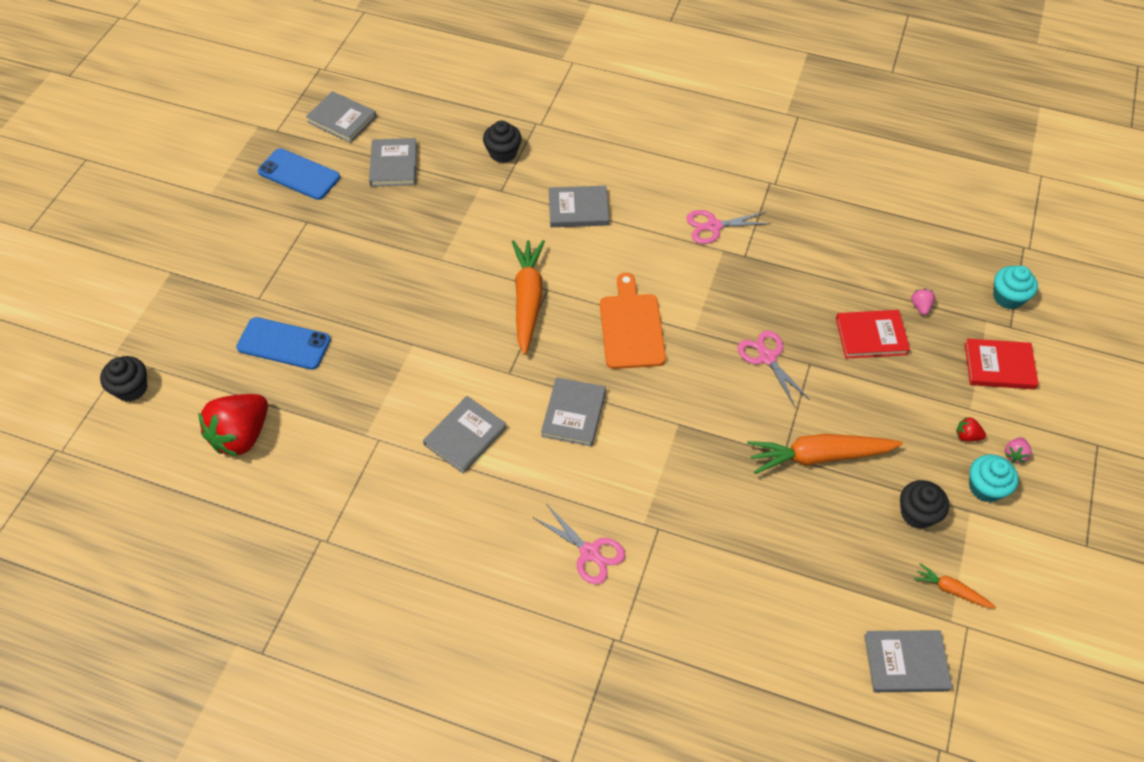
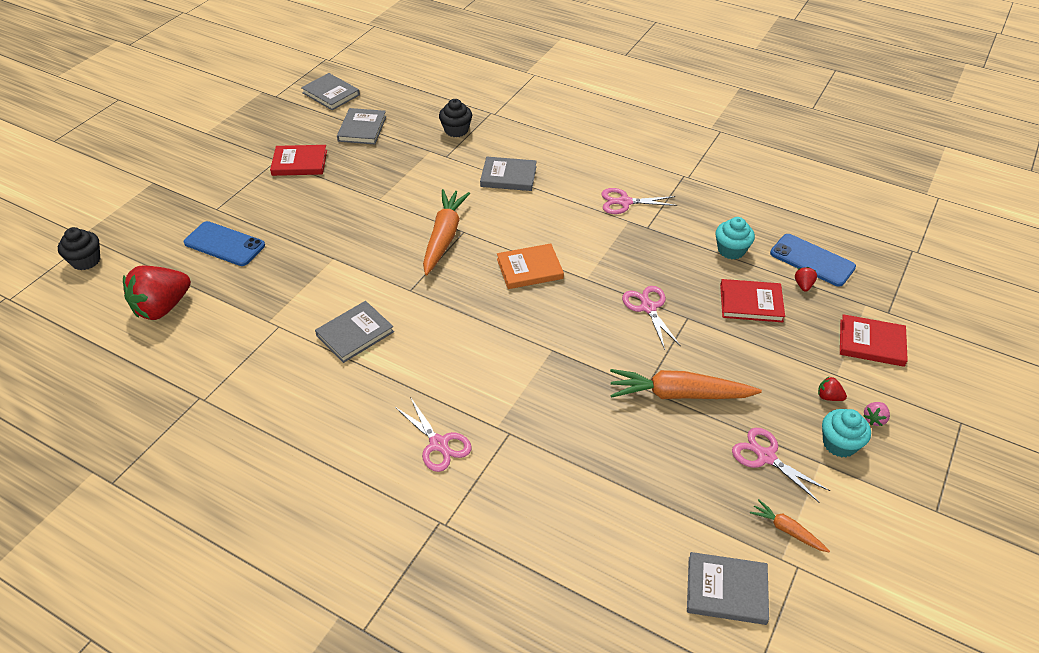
camera: 10 degrees right, 10 degrees down
(299, 174) = (282, 127): blue phone -> blue phone (812, 260)
(335, 222) = (299, 163): none -> red book
(573, 413) = (458, 329): grey book -> none
(631, 327) = (529, 269): orange cutting board -> orange book
(917, 513) = (766, 456): black cupcake -> pink scissors
(920, 306) = (803, 285): pink strawberry -> red strawberry
(1008, 297) = (890, 288): turquoise cupcake -> turquoise cupcake (731, 250)

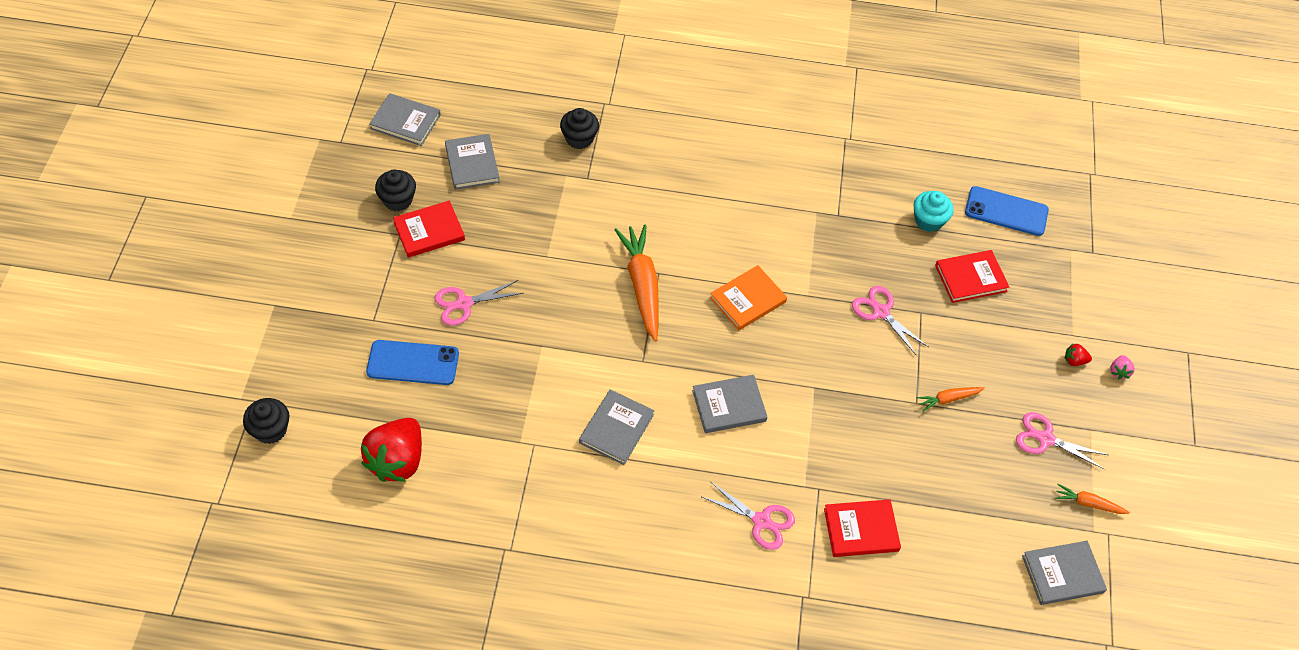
camera: 25 degrees left, 10 degrees up
(290, 139) = (398, 200): none -> black cupcake
(508, 176) = (668, 188): grey book -> grey book (729, 406)
(624, 202) = (802, 189): pink scissors -> pink scissors (464, 303)
(679, 394) = (948, 399): orange carrot -> orange carrot, size x0.49
(803, 285) = (1009, 243): red strawberry -> none
(839, 444) = (1099, 406): turquoise cupcake -> none
(871, 343) = (1090, 291): red book -> red book (861, 530)

